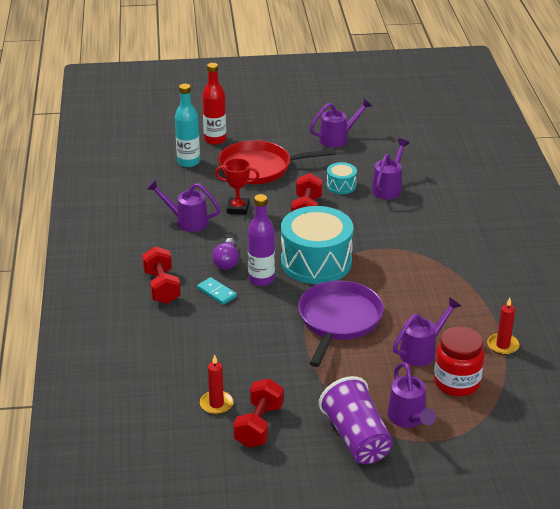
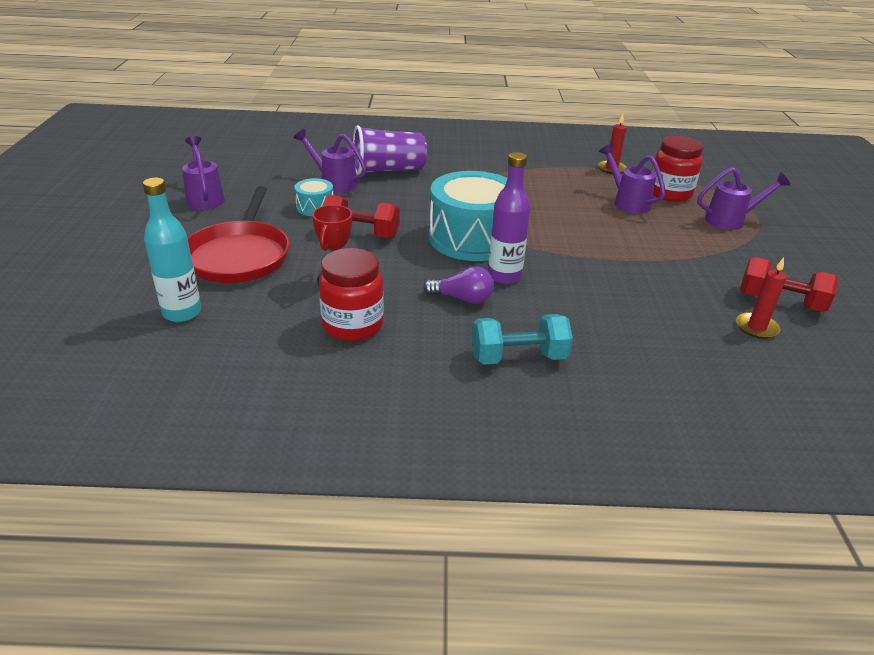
camera: 85 degrees left, 0 degrees up
(162, 287) = (518, 357): red dumbbell -> turquoise dumbbell
(186, 221) = (352, 325): purple watering can -> red jar
(215, 139) = (132, 284): red bottle -> none
(217, 292) = (532, 311): turquoise domino -> none
(338, 320) = (582, 237): purple pan -> none
(356, 438) = (771, 248): purple cup -> purple cup (388, 170)

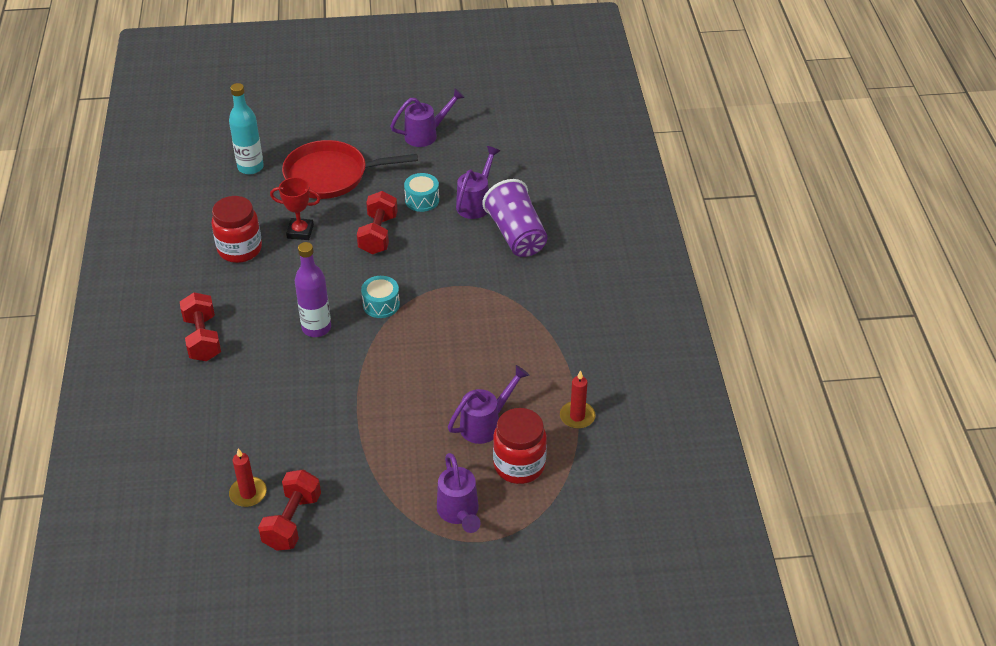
camera: 85 degrees right, 10 degrees up
(462, 298) = (280, 304): purple light bulb -> none
(472, 238) = (381, 304): turquoise drum -> turquoise drum, size x0.46
(518, 357) = (203, 338): turquoise dumbbell -> red dumbbell

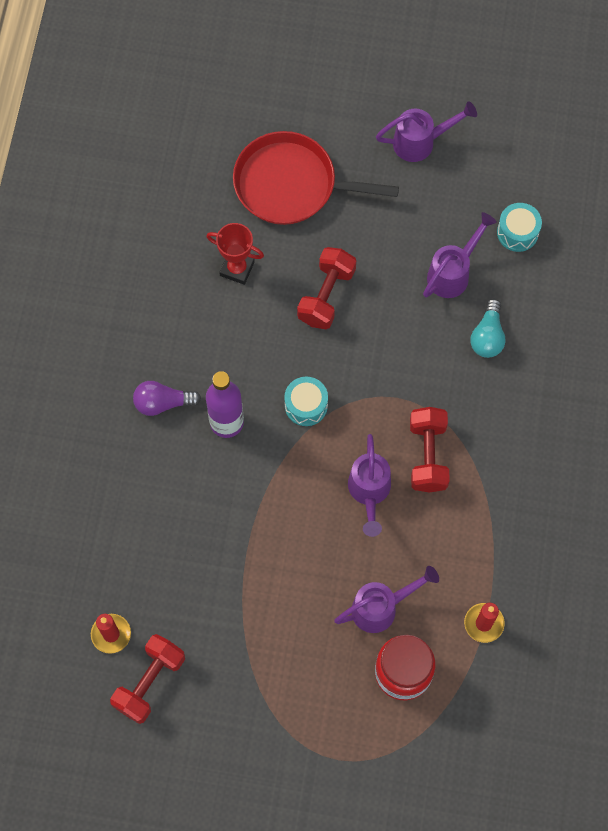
camera: 15 degrees right, 25 degrees up
(203, 338) = (99, 406): red dumbbell -> red dumbbell (428, 455)
(240, 249) = (163, 280): red jar -> none
(250, 167) = (198, 148): turquoise bottle -> none
(258, 326) = (163, 403): none -> purple light bulb
(422, 200) = (390, 252): turquoise drum -> turquoise drum (517, 232)
(459, 513) = (324, 718): purple watering can -> purple watering can (369, 492)
(516, 235) = (487, 336): purple cup -> turquoise light bulb

